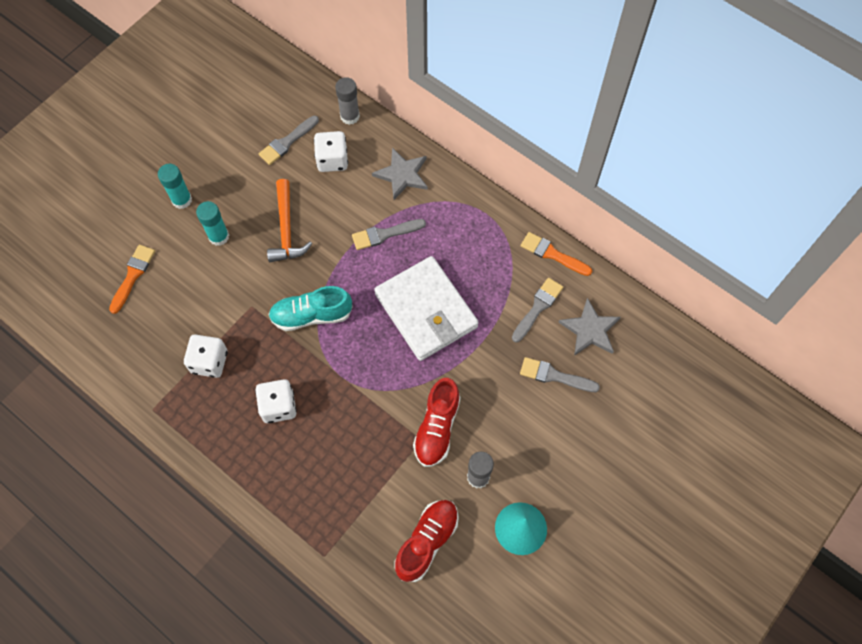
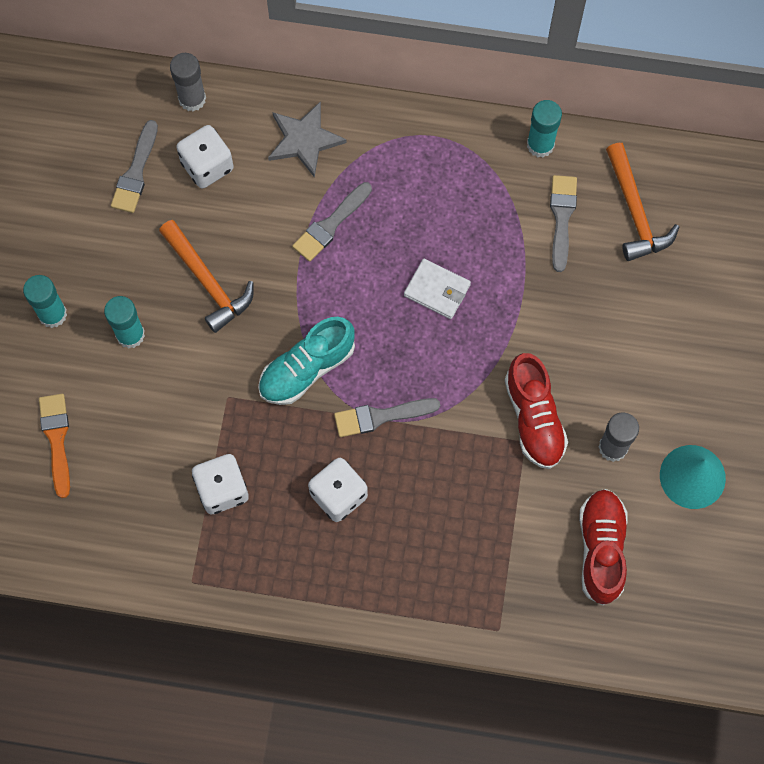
camera: 30 degrees left, 5 degrees up
(426, 310) = (437, 290): white wallet -> white wallet, size x0.46
(552, 254) = (540, 145): orange brush -> turquoise glue stick
(554, 376) = (627, 287): grey brush -> grey brush (380, 416)
(590, 330) = (635, 212): grey star -> orange hammer

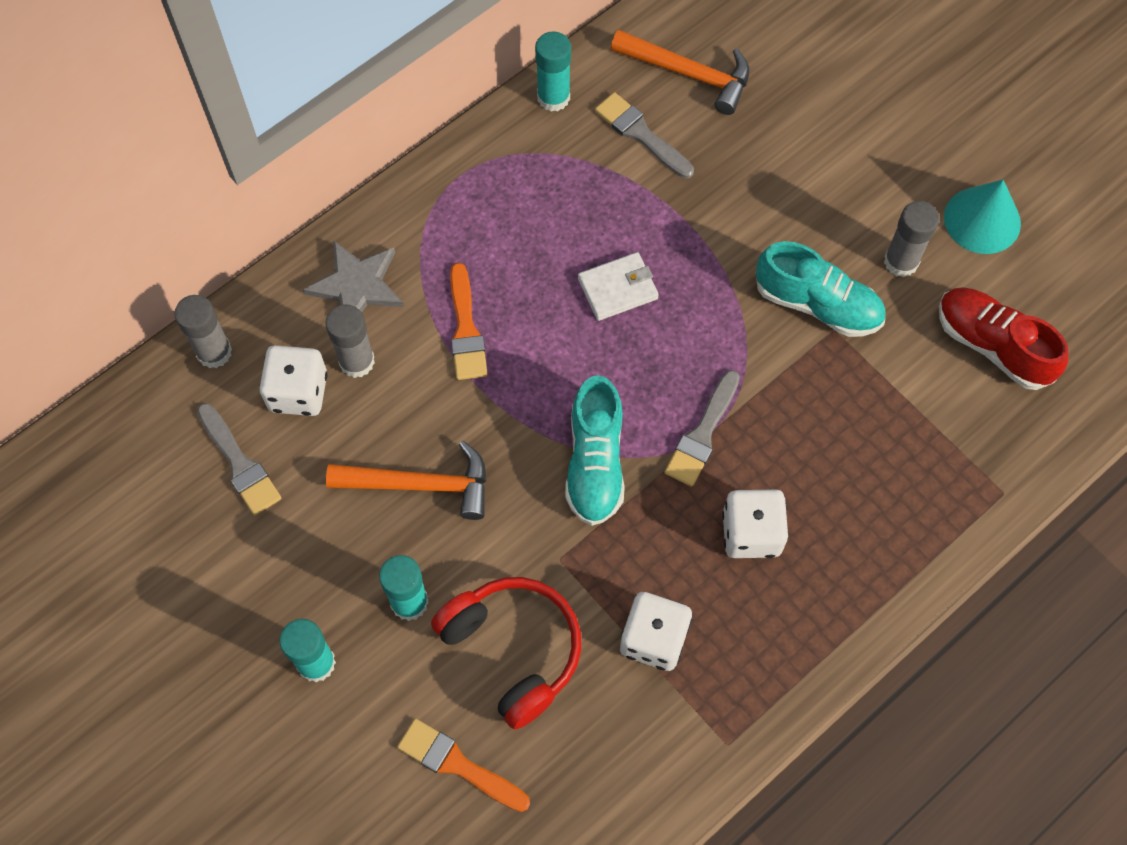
camera: 50 degrees left, 5 degrees down
(149, 415) = (513, 650): none -> red headphones
(255, 181) = (357, 361): none -> grey glue stick
(330, 225) = (466, 329): grey brush -> orange brush
(534, 418) = (817, 304): red shoe -> turquoise shoe

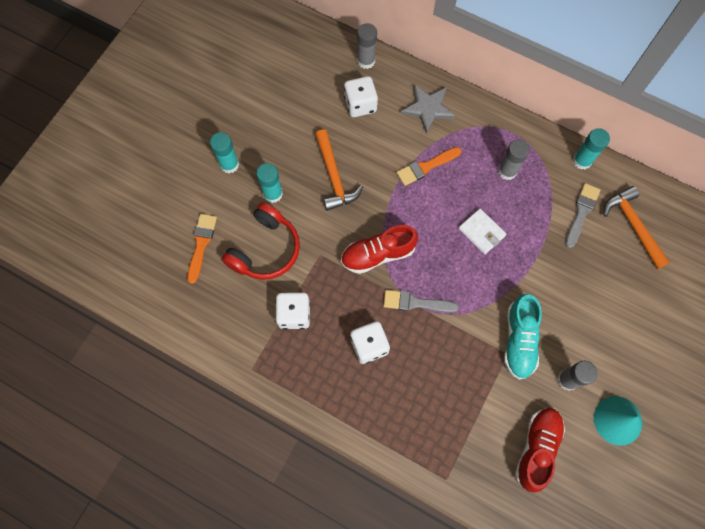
camera: 70 degrees right, 5 degrees up
(240, 463) = (314, 94): grey brush -> none
(357, 361) = (387, 124): grey glue stick -> grey glue stick (507, 171)
(595, 463) = (378, 254): turquoise shoe -> red shoe
(689, 74) = (633, 225): orange hammer -> orange hammer turned 150 degrees clockwise

